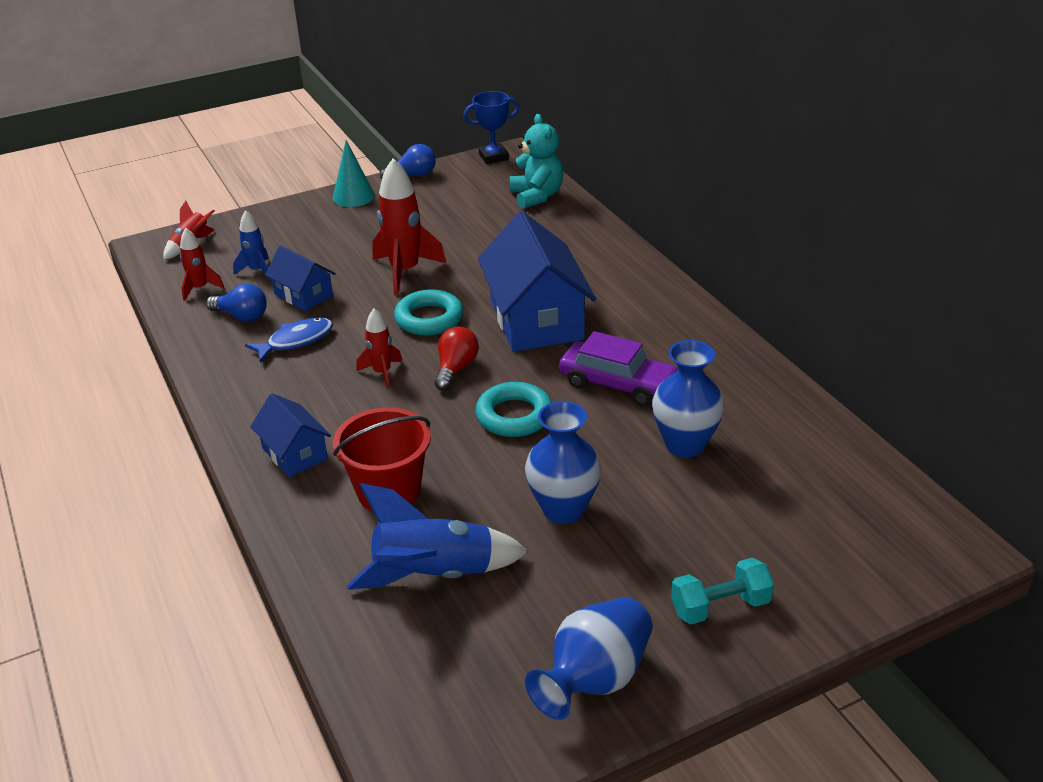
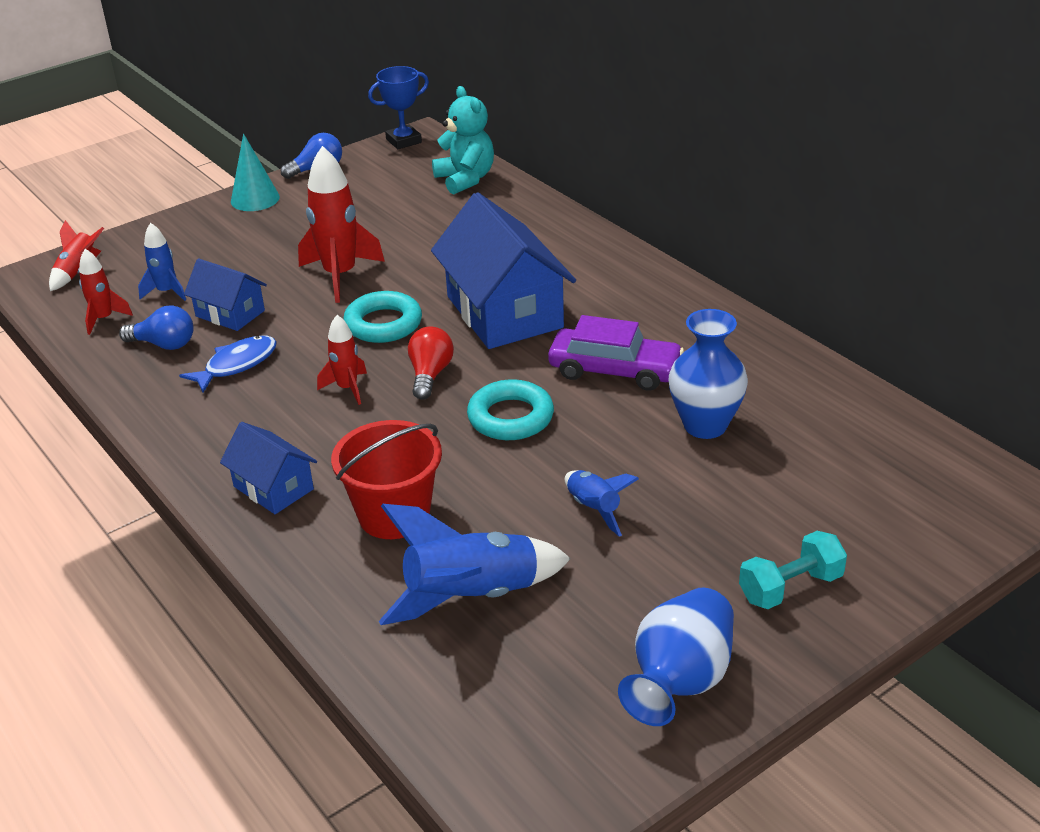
camera: 10 degrees left, 0 degrees up
(563, 509) = (594, 509): blue vase -> blue rocket

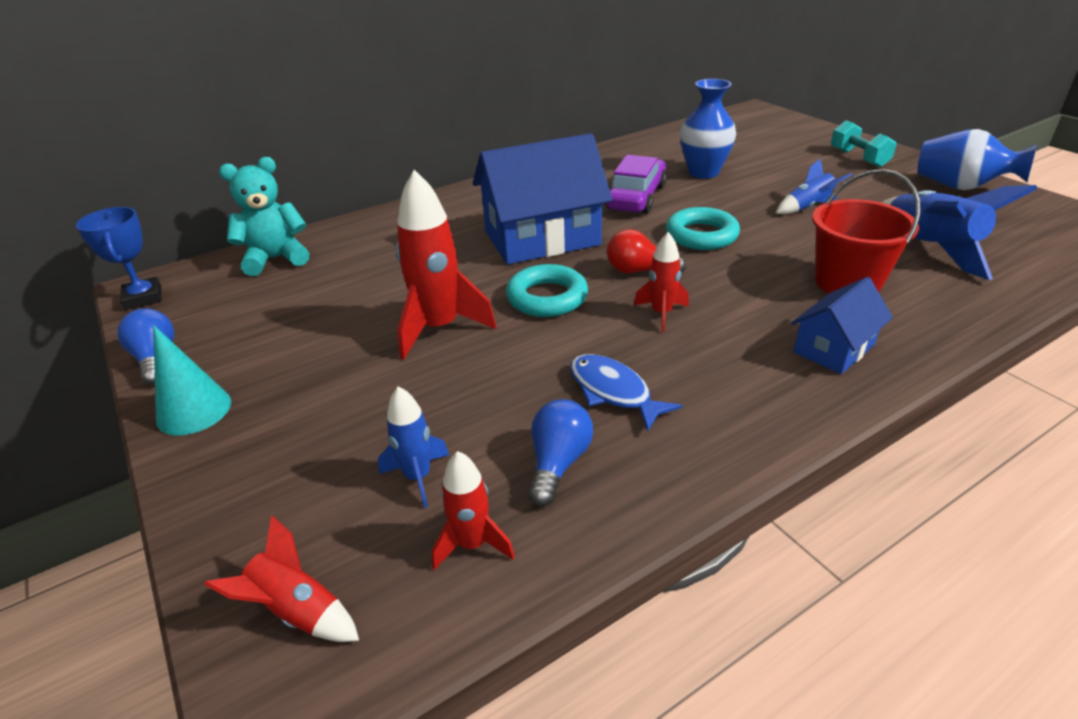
camera: 85 degrees left, 0 degrees up
(230, 313) = (496, 407): blue house -> none

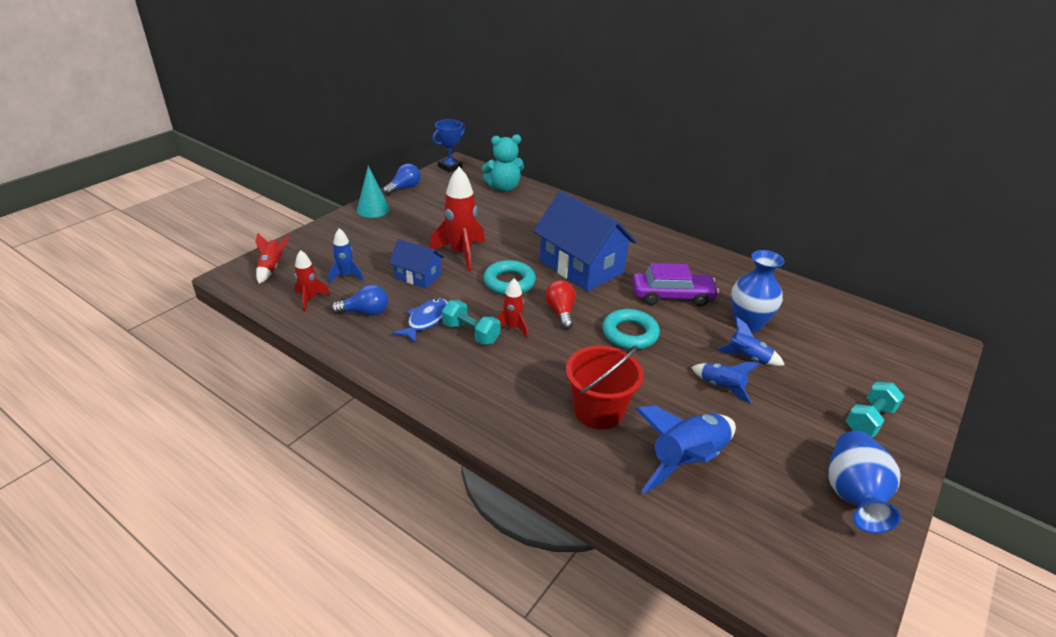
camera: 65 degrees right, 0 degrees up
(276, 259) = (504, 187): turquoise teddy bear -> turquoise teddy bear turned 120 degrees clockwise
(662, 352) = (471, 333): none -> turquoise dumbbell
(761, 185) = (747, 358): none -> blue rocket
(834, 348) = (504, 404): blue house -> blue house (418, 276)

